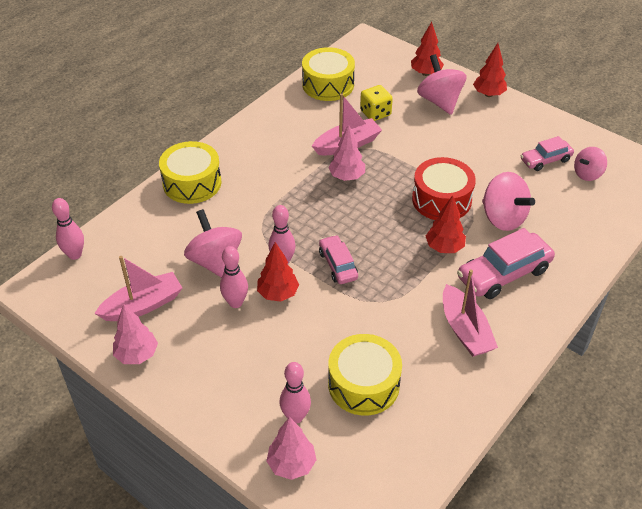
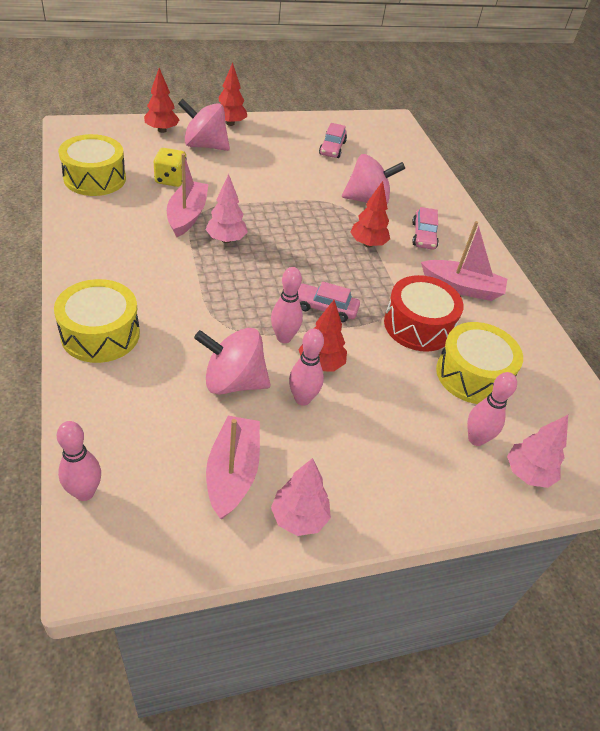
camera: 60 degrees left, 0 degrees up
(441, 200) = (315, 213): red drum -> red drum (418, 325)
(503, 274) = (423, 235): pink car -> pink car, size x0.60
(587, 174) = (367, 143): pink spinning top -> none

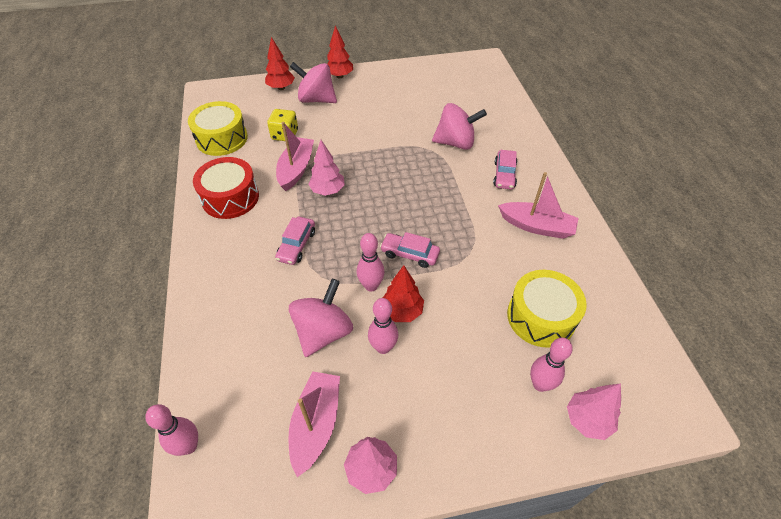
camera: 10 degrees right, 5 degrees up
(100, 334) = (214, 289): yellow drum -> none
(233, 381) = (323, 332): pink spinning top -> pink spinning top turned 105 degrees clockwise
(332, 148) = (427, 93): pink car -> pink car (296, 245)
(367, 244) = (452, 187): red tree -> none
(418, 325) = (493, 268): red drum -> red drum (230, 198)

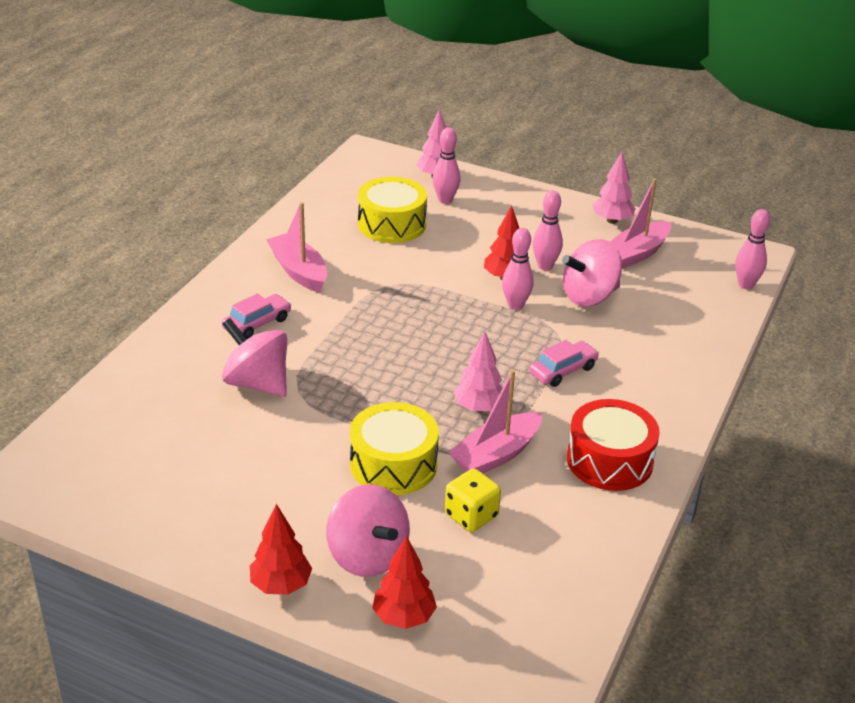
camera: 145 degrees left, 15 degrees down
(222, 138) = (572, 561): yellow drum -> yellow drum (393, 464)
(409, 254) = (451, 309): pink car -> none

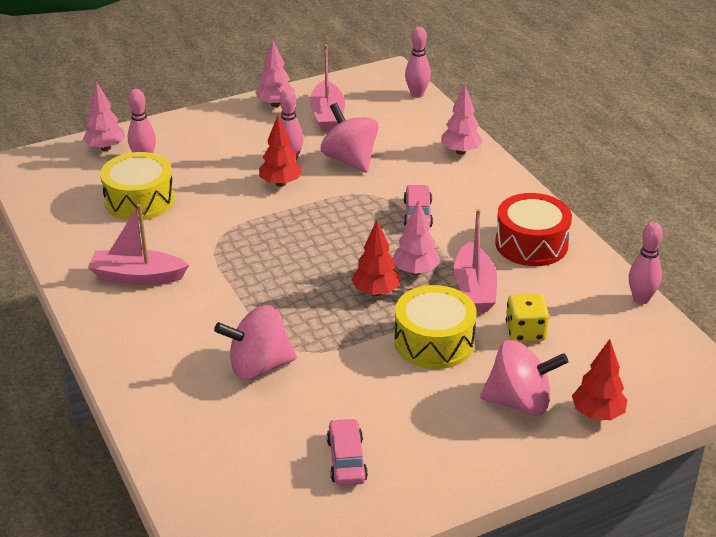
camera: 50 degrees left, 0 degrees up
(257, 323) = (180, 331): pink car -> pink car (346, 460)
(281, 585) = (510, 461): red tree -> red tree (376, 292)
(515, 305) = (319, 196): pink bowling pin -> pink bowling pin (641, 299)
(589, 296) = (350, 160): pink spinning top -> pink spinning top turned 135 degrees clockwise
(694, 351) = (460, 151): none -> pink tree

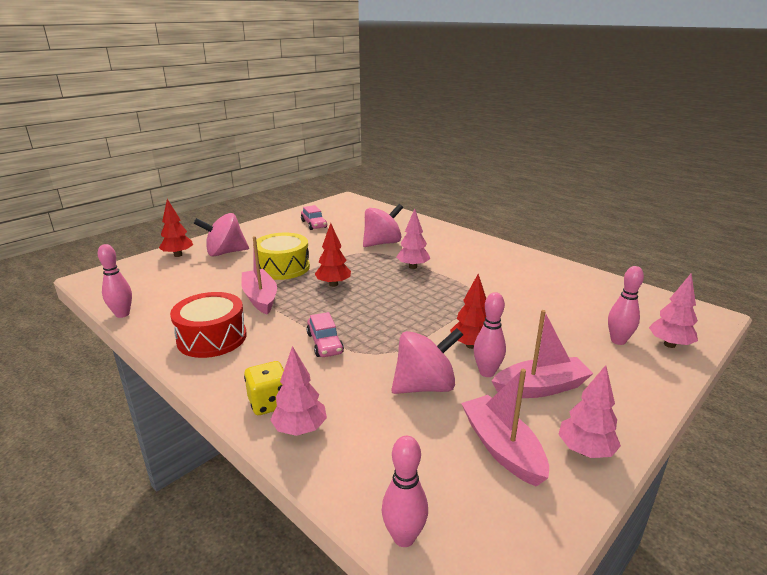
camera: 160 degrees right, 10 degrees down
(137, 276) = (499, 265): pink boat -> pink boat (540, 388)
(139, 200) = (568, 307): yellow drum -> none
(350, 160) = (425, 386): pink spinning top -> pink spinning top turned 60 degrees counterclockwise
(415, 271) = (309, 301): pink tree -> pink tree (413, 267)
(525, 332) = (220, 281): yellow dice -> yellow dice (269, 403)

